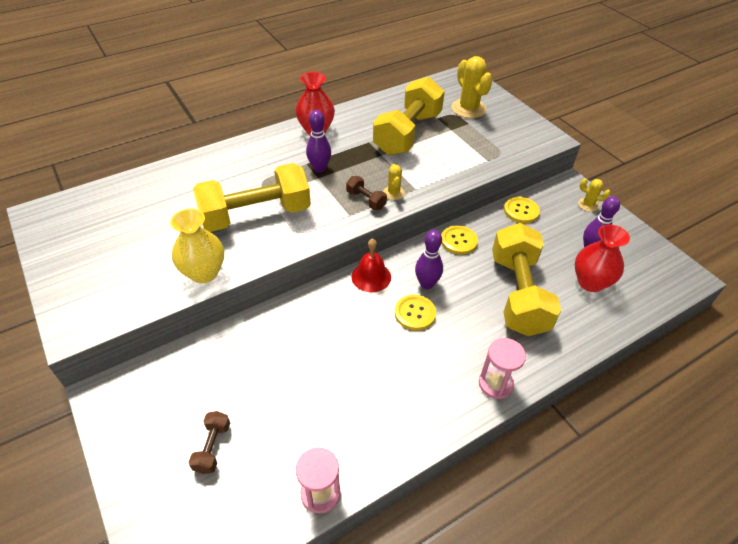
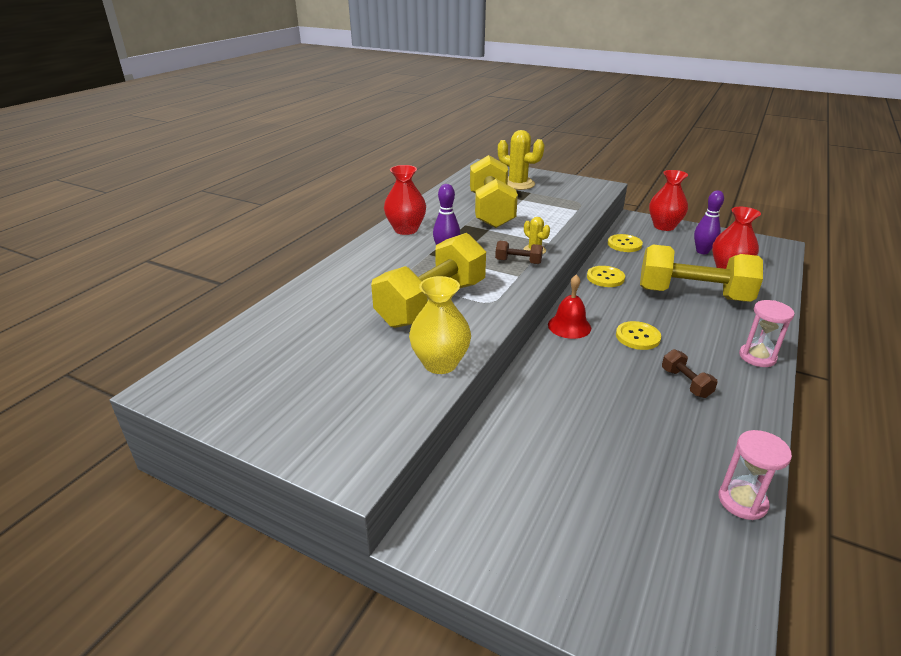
camera: 30 degrees left, 15 degrees down
(212, 447) = (603, 520): brown dumbbell -> brown dumbbell (685, 383)
(426, 284) = (619, 314): purple bowling pin -> none
(518, 294) = (693, 295): yellow dumbbell -> yellow dumbbell turned 45 degrees counterclockwise
(588, 205) = (664, 226): yellow cactus -> red vase

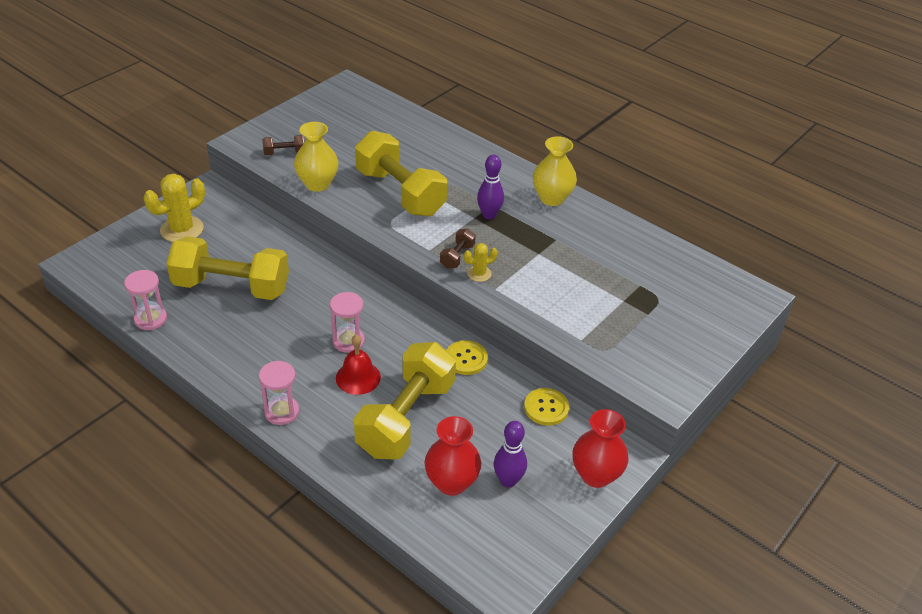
camera: 100 degrees right, 10 degrees up
(406, 229) = (552, 198): red vase -> yellow vase
(491, 211) = (591, 266): yellow dumbbell -> yellow dumbbell (231, 287)
(518, 184) = (680, 309): yellow cactus -> yellow cactus (182, 229)
(569, 326) = (384, 302): red bell -> red bell (358, 377)
(637, 337) = (348, 341): yellow button -> pink hourglass
(685, 383) = (272, 344): brown dumbbell -> brown dumbbell (284, 153)

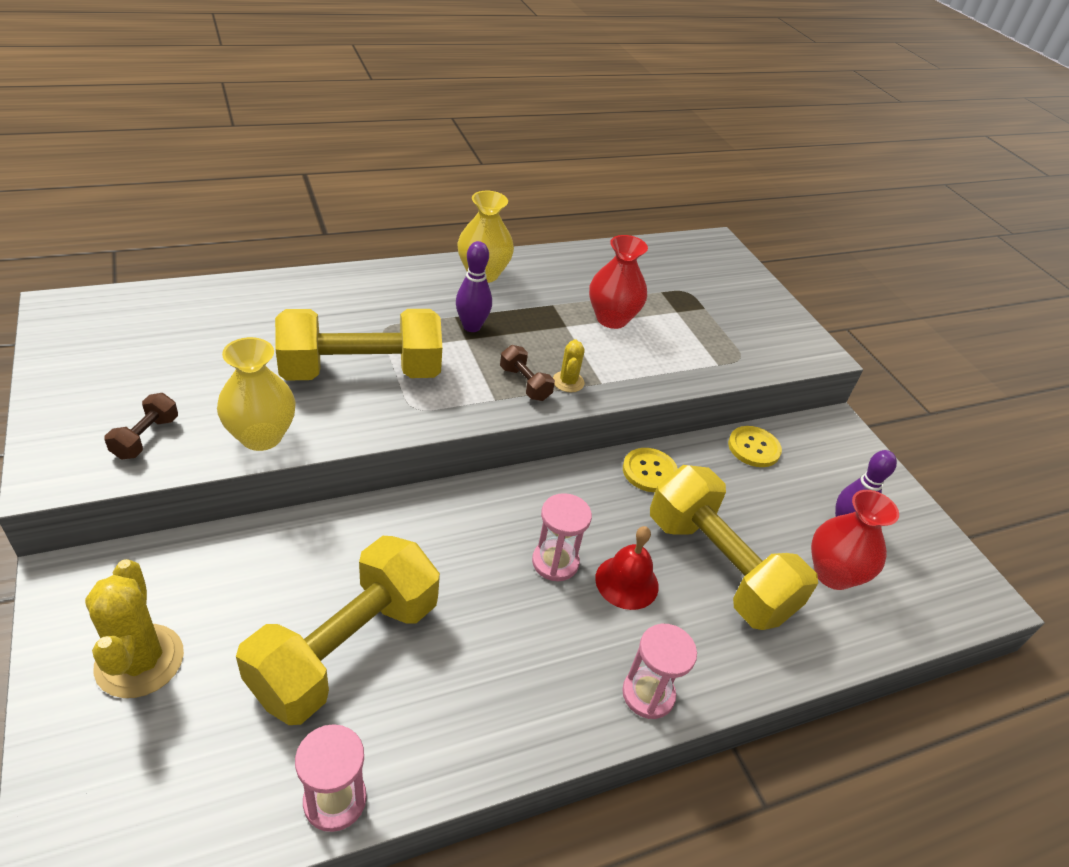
camera: 65 degrees left, 0 degrees up
(595, 475) = (857, 460): red vase -> red vase (611, 319)

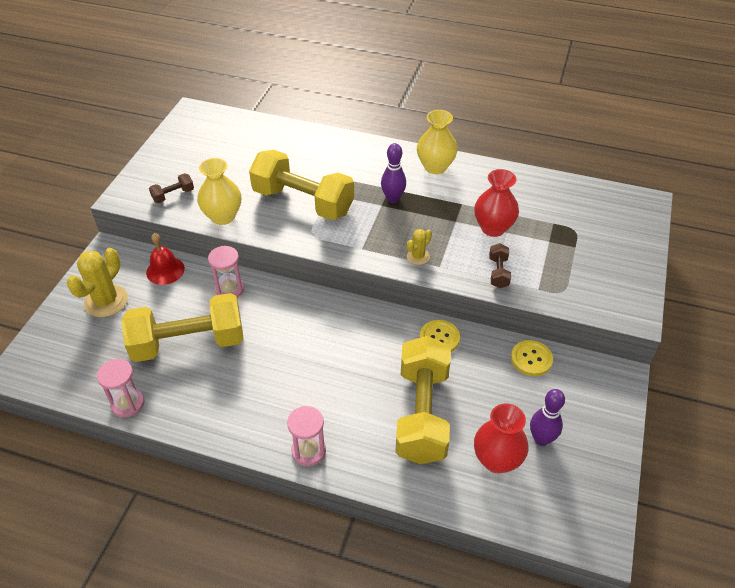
camera: 45 degrees right, 5 degrees up
(525, 383) = (389, 246): brown dumbbell -> brown dumbbell (498, 272)
(555, 562) = (328, 358): pink hourglass -> pink hourglass (230, 289)
(627, 582) = (357, 390): red bell -> red bell (165, 270)

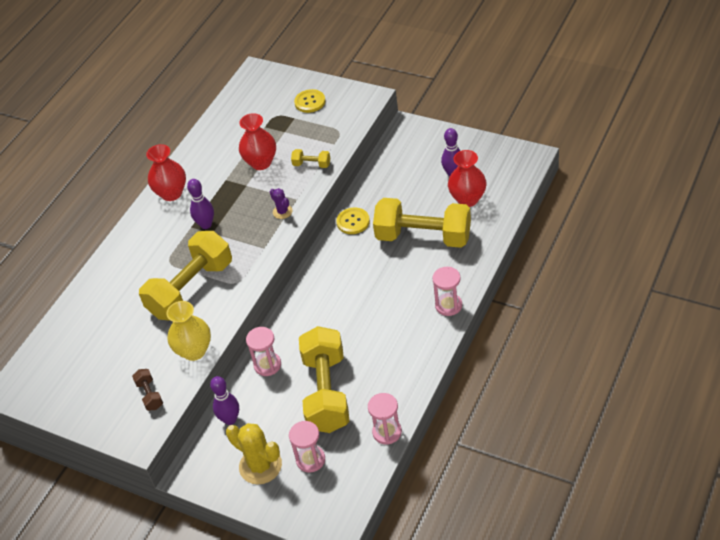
camera: 75 degrees left, 0 degrees up
(105, 340) = (310, 460): none -> pink hourglass
(165, 270) = (230, 419): red bell -> purple bowling pin
(418, 256) = (282, 212): yellow cactus -> purple cactus
(435, 167) = (171, 193): yellow vase -> red vase
(498, 272) = (312, 164): brown dumbbell -> yellow dumbbell
(531, 359) = (383, 171): yellow button -> yellow button (310, 102)

